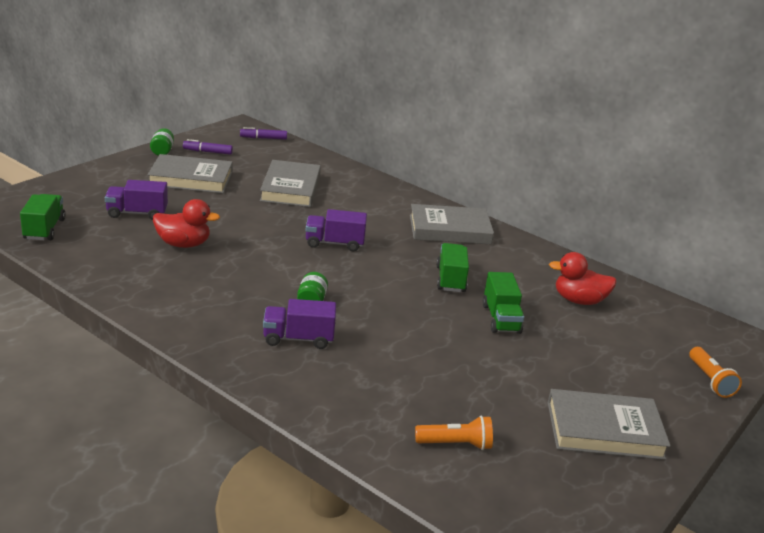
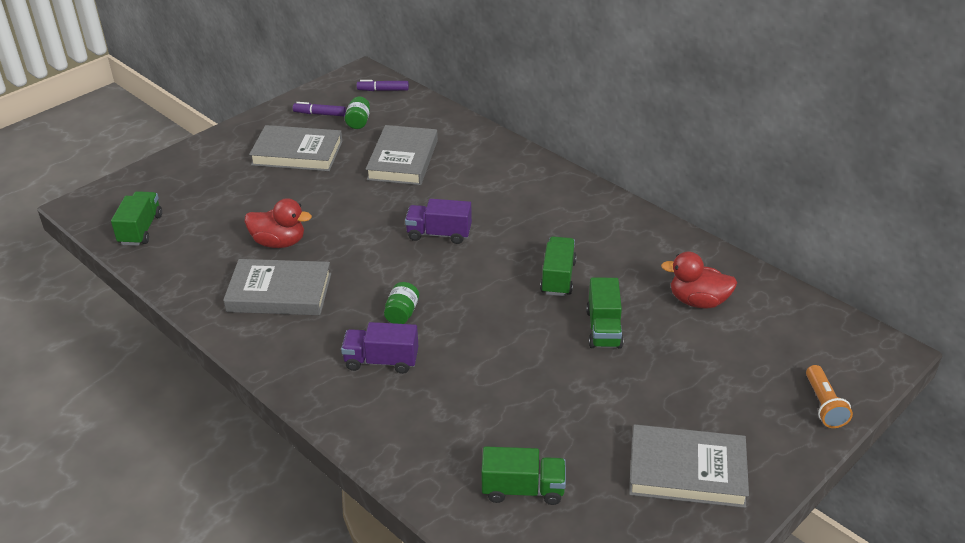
camera: 10 degrees right, 10 degrees up
(137, 213) = (236, 203): purple truck -> none
(162, 151) = (271, 116): green jar -> green jar (358, 122)
(450, 229) = (570, 208): grey book -> grey book (279, 292)
(456, 444) = (523, 489): orange flashlight -> green truck

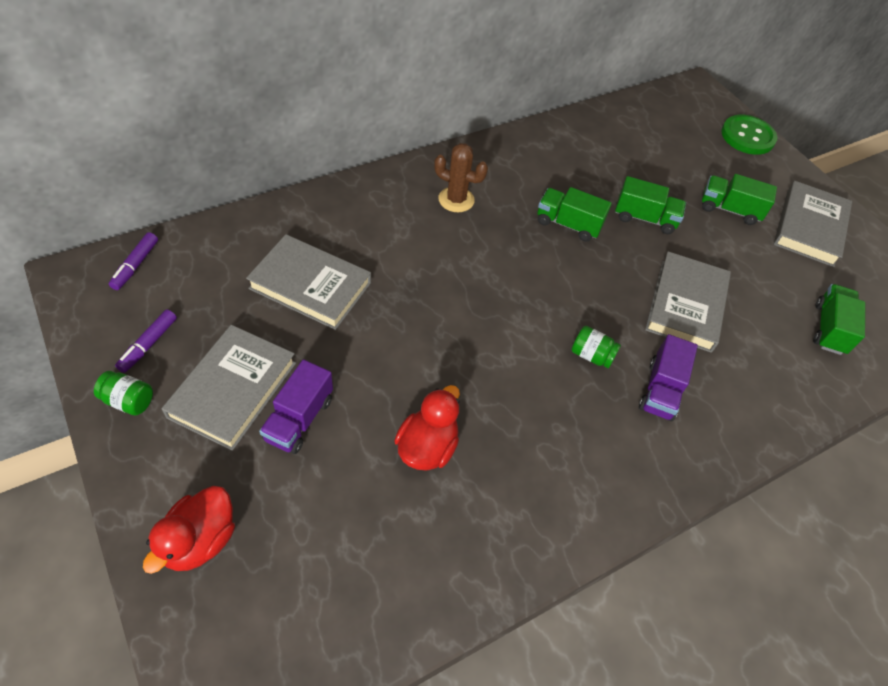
camera: 80 degrees left, 15 degrees up
(141, 229) = (327, 625): green truck -> green truck (729, 209)
(279, 292) = (526, 464): grey book -> grey book (686, 305)
(358, 122) = (197, 308): green jar -> green jar (128, 401)
(439, 234) = (469, 291): purple truck -> purple truck (299, 419)
(544, 207) = (456, 200): none -> brown cactus
(698, 301) = (622, 153): red duck -> red duck (200, 540)
(823, 405) = (747, 136): orange flashlight -> green button

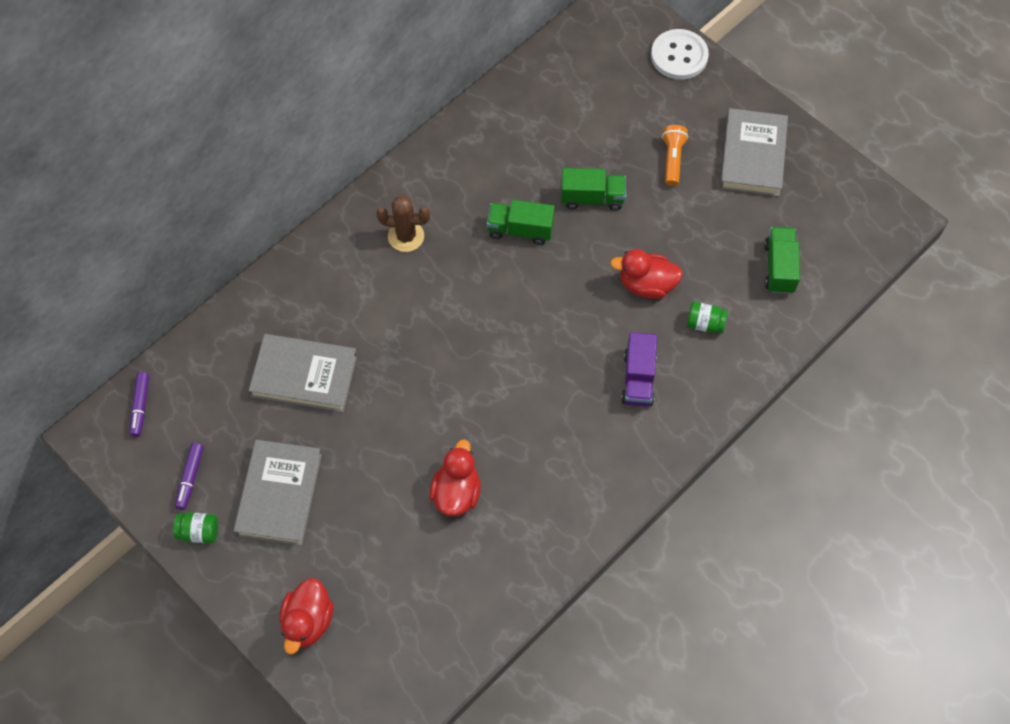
camera: 10 degrees left, 10 degrees up
(299, 419) = (344, 502): purple truck -> none
(591, 355) = (572, 364): green jar -> green jar (705, 324)
(686, 305) = (646, 285): grey book -> red duck
(729, 209) = (672, 159): green truck -> orange flashlight
(747, 136) = (679, 56): green button -> white button

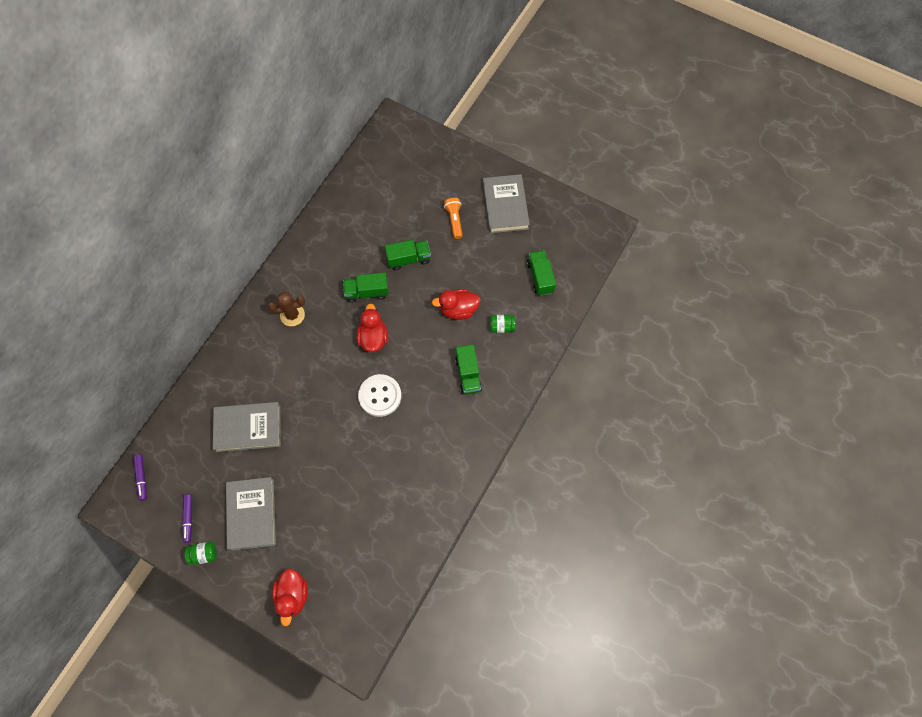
camera: 15 degrees left, 5 degrees up
(456, 492) = (369, 482): red duck -> red duck (373, 338)
(638, 378) = (468, 374): purple truck -> green truck
(679, 56) = (442, 149): white button -> white button (380, 396)

